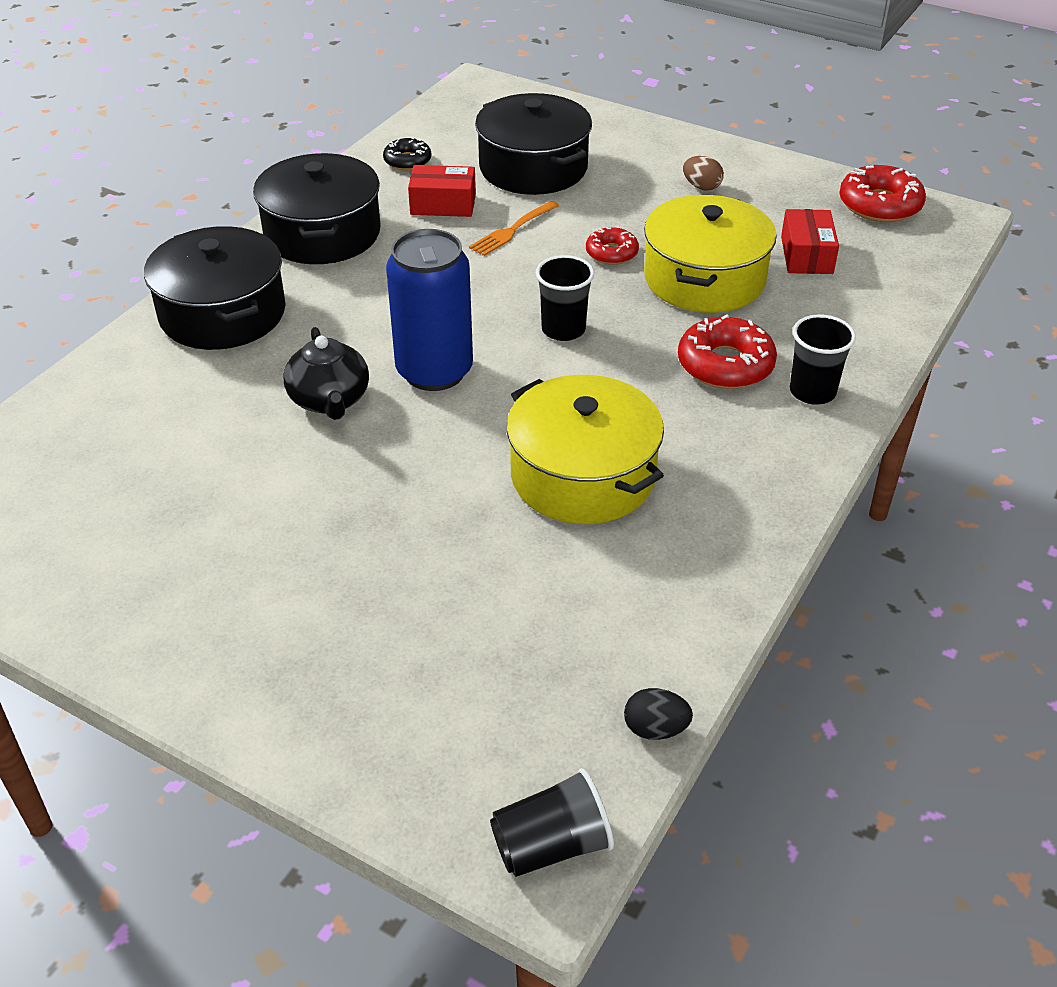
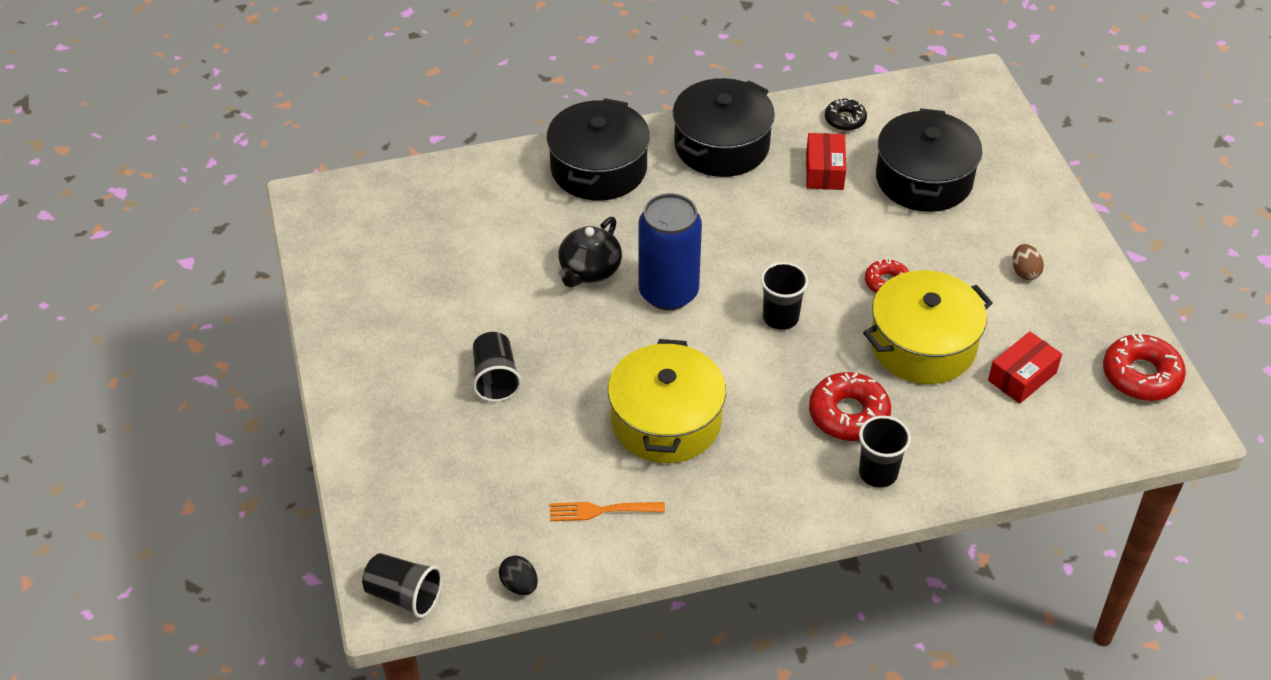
camera: 45 degrees right, 5 degrees up
(361, 556) = (495, 378): none -> black cup
(443, 204) = (824, 171): red box -> red box turned 45 degrees clockwise
(513, 230) = (845, 221): orange fork -> orange fork (602, 510)

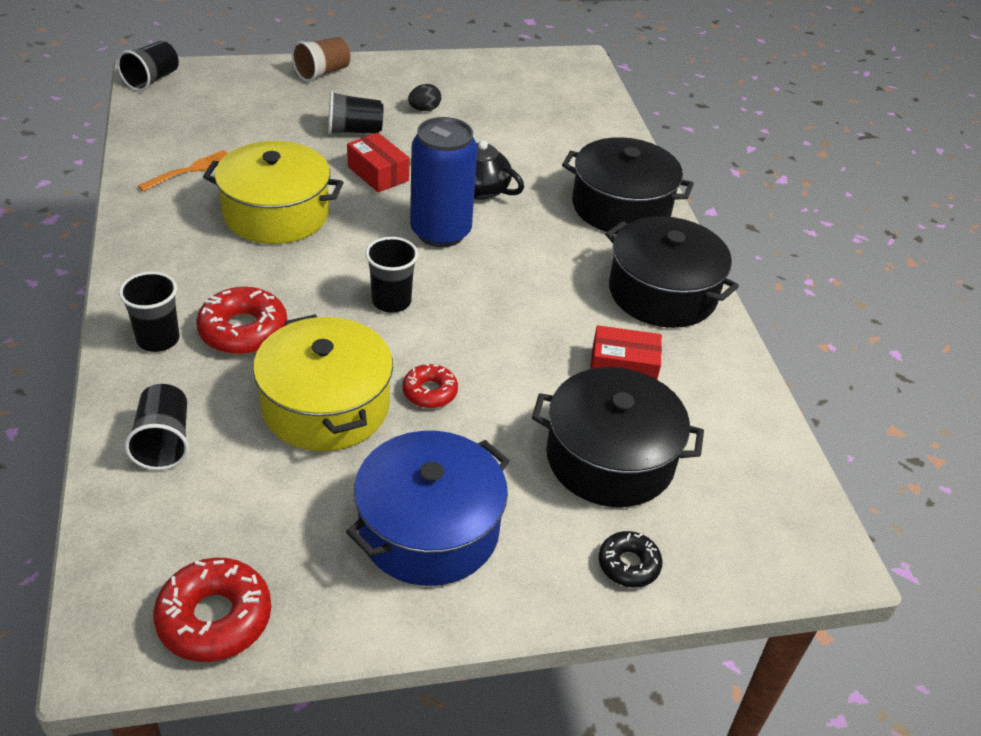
camera: 90 degrees right, 5 degrees down
(365, 425) = (322, 73): none -> brown cup
(519, 585) = (134, 126): black egg -> black egg (424, 109)
(602, 510) = (189, 170): orange fork -> orange fork turned 45 degrees clockwise
(845, 119) = (720, 401): black donut -> black donut (628, 565)
(996, 440) = (164, 442): none -> black cup
(1022, 377) = (251, 487): red box -> red box (378, 174)
(1024, 272) = (429, 529): brown egg -> blue pot

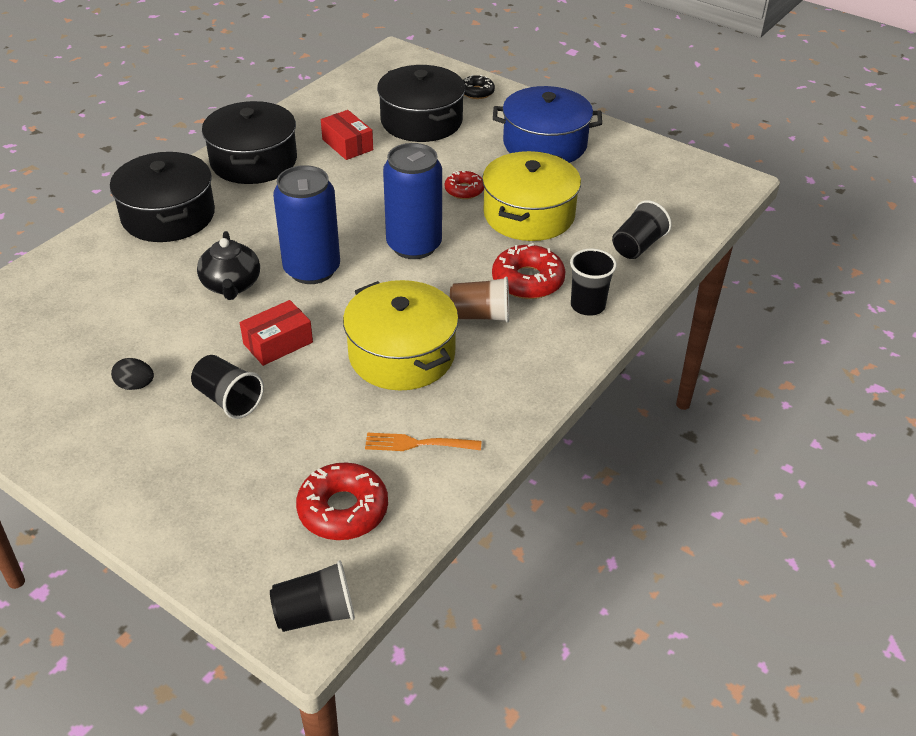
camera: 130 degrees left, 0 degrees up
(214, 618) = (677, 167): red donut -> red donut (343, 510)
(322, 73) = (141, 499): brown cup -> brown cup (480, 315)
(378, 174) = (278, 343): red box -> red box turned 45 degrees clockwise
(391, 301) = (414, 245): black cup -> blue can

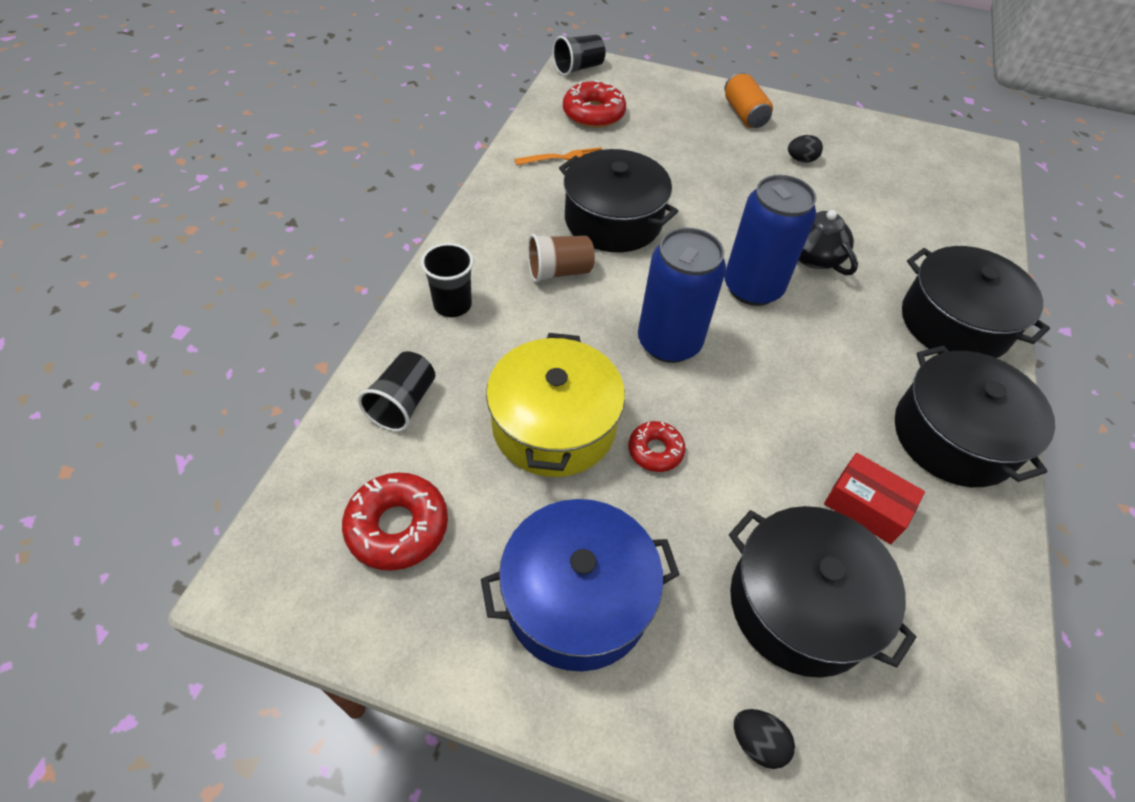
camera: 160 degrees right, 10 degrees up
(138, 467) = (744, 114): none -> orange can
(228, 399) = (724, 162): black cup -> none
(278, 343) = (724, 210): red box -> none
(402, 354) = (613, 220): yellow pot -> black pot
(477, 92) = (757, 742): black donut -> black egg
(527, 280) = (525, 322): red donut -> red donut (397, 527)

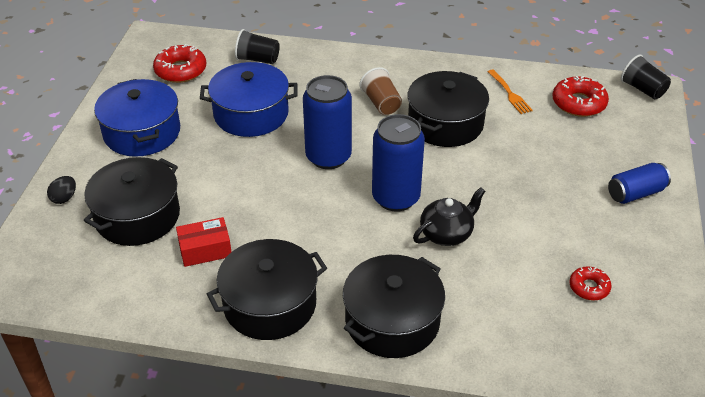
camera: 85 degrees right, 10 degrees down
(452, 305) = (337, 65): black cup -> none
(554, 425) = (251, 114): yellow pot -> blue pot
(655, 451) = (238, 155): red donut -> red donut (589, 287)
(744, 114) = (635, 193): orange can -> blue can
(801, 160) = (581, 231): black egg -> none
(866, 506) = (205, 250): red box -> red box turned 45 degrees clockwise

